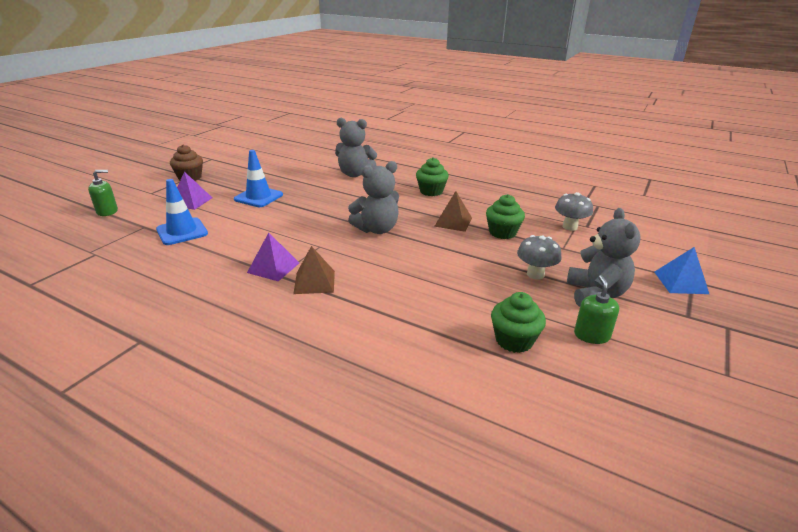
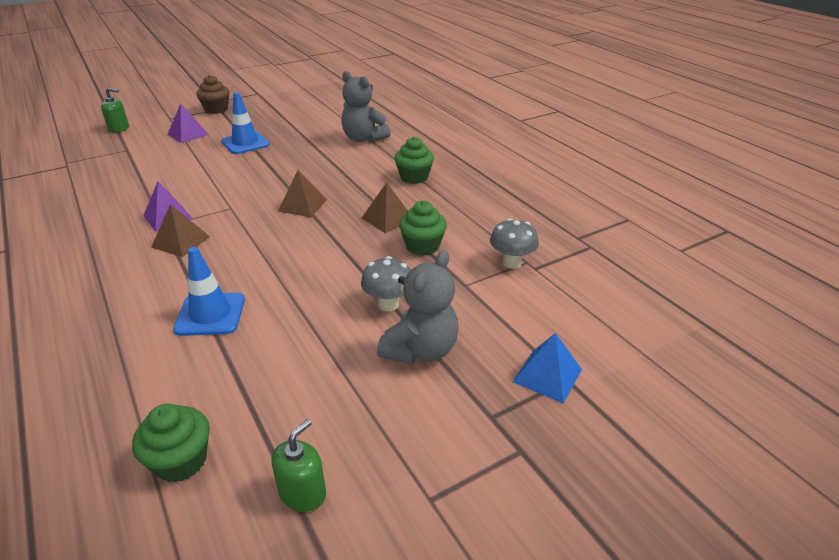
camera: 30 degrees right, 5 degrees up
(182, 232) = (146, 162): blue traffic cone -> blue traffic cone (210, 314)
(377, 229) = (302, 205): grey teddy bear -> brown pyramid
(514, 340) = (266, 363): green cupcake -> green cupcake (181, 461)
(591, 335) = (348, 391): green soap dispenser -> green soap dispenser (302, 493)

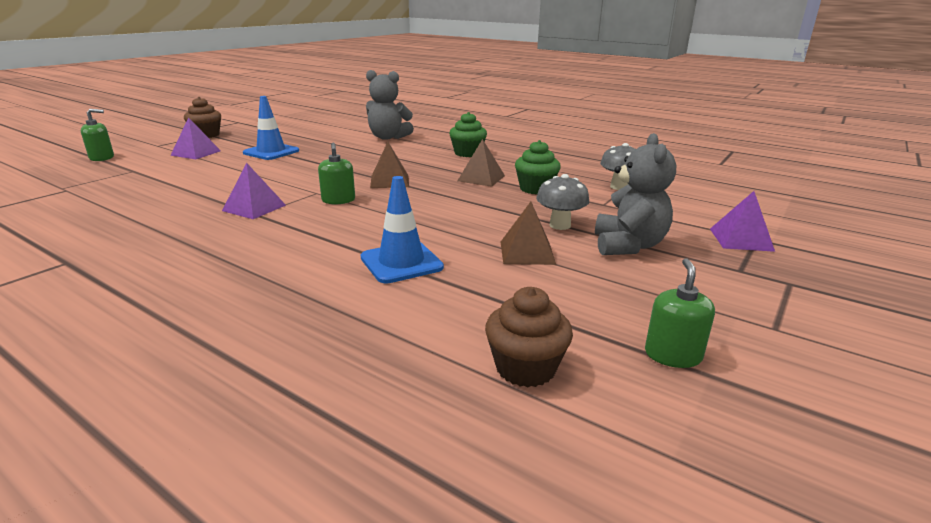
camera: 25 degrees left, 10 degrees down
(181, 241) = (294, 221): brown pyramid -> brown pyramid (527, 252)
(181, 461) = (525, 368): green cupcake -> brown cupcake
(237, 222) = (338, 200): none -> green soap dispenser
(547, 375) = (740, 239): blue pyramid -> purple pyramid

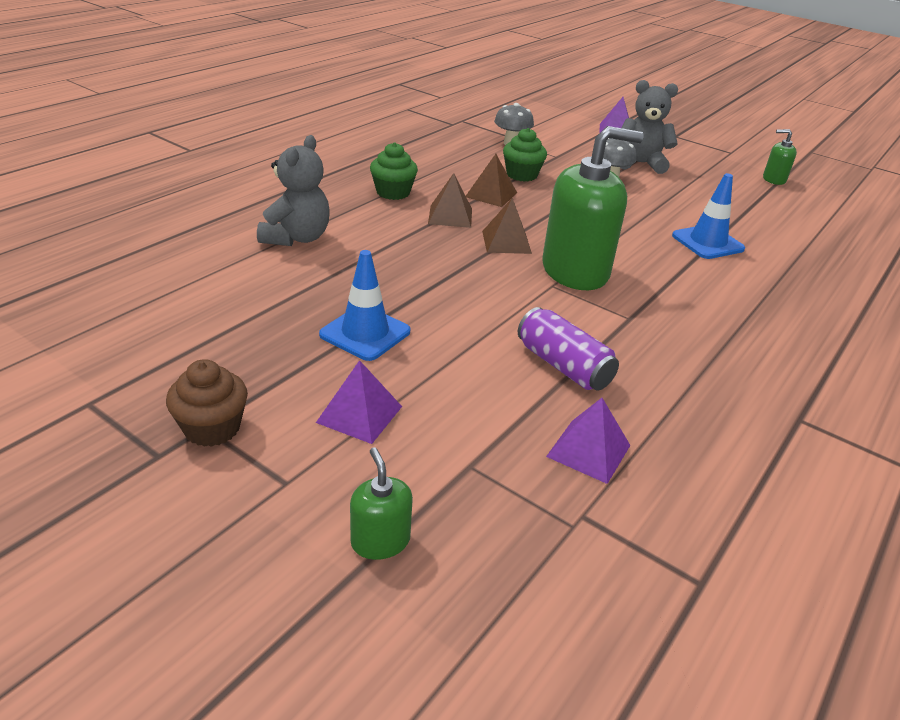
camera: 90 degrees left, 10 degrees up
(205, 191) = (563, 366): none -> purple can
(254, 208) = (612, 321): purple pyramid -> purple pyramid (588, 450)
(338, 200) = (575, 271): green soap dispenser -> green soap dispenser, size x2.21
(525, 368) = (811, 215): brown cupcake -> none
(527, 252) = (667, 196): brown pyramid -> brown pyramid (450, 216)

